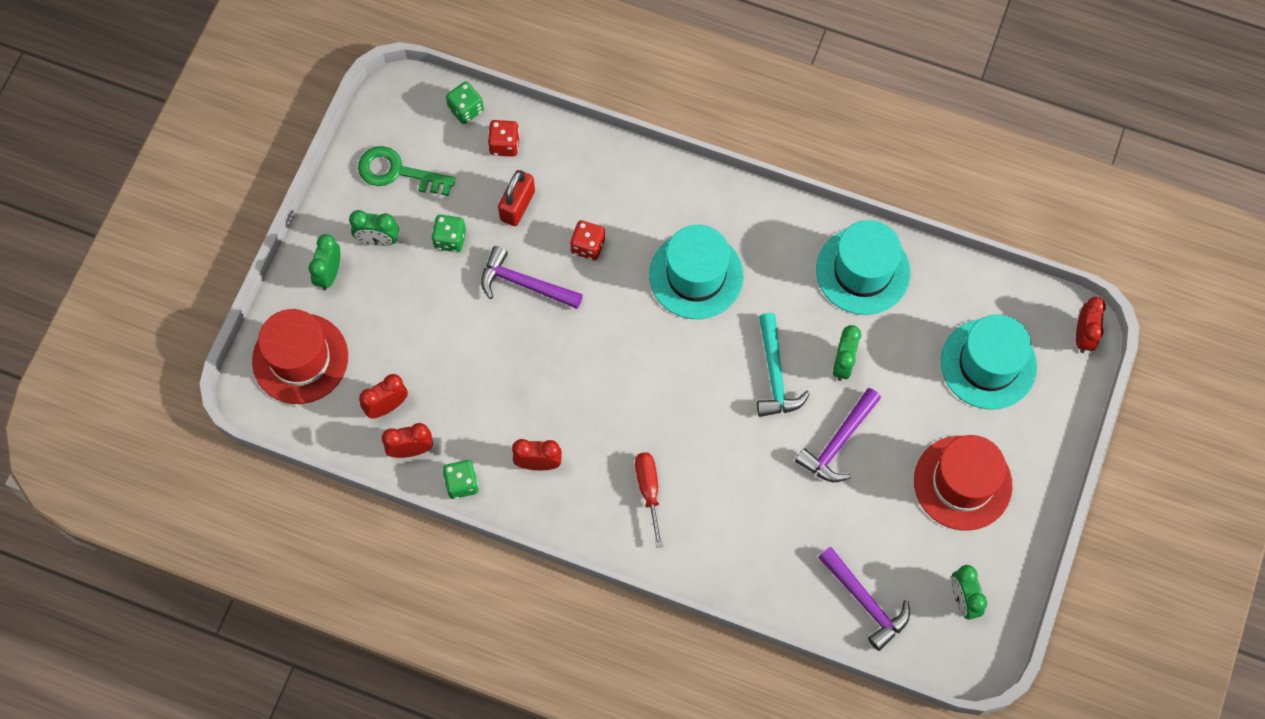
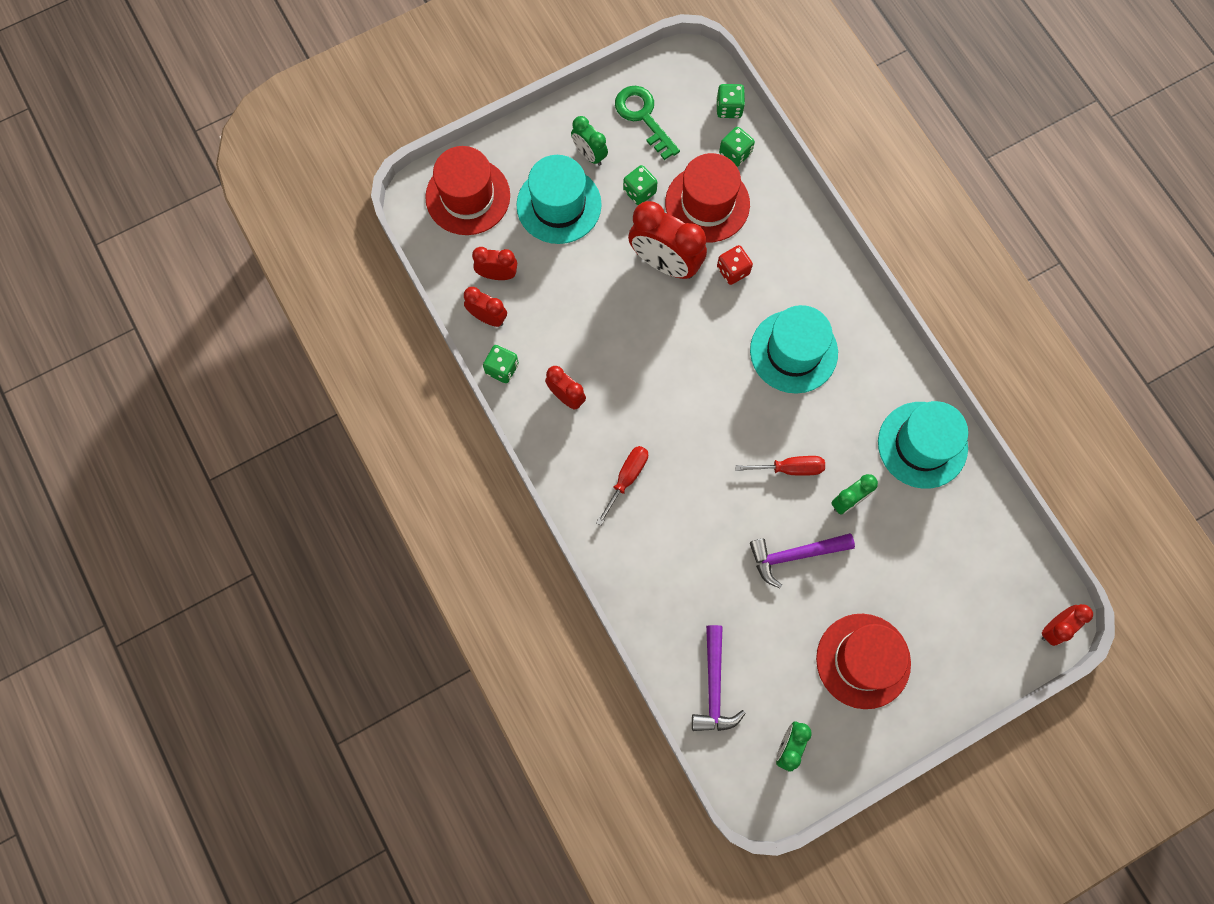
camera: 40 degrees right, 5 degrees up
(329, 274) = (537, 153): green clock -> none
(504, 145) = (735, 153): red dice -> green dice
(517, 205) = (707, 203): red padlock -> red hat
(525, 284) = (665, 263): purple hammer -> red clock
(775, 374) = (790, 468): turquoise hammer -> red screwdriver
(988, 364) = (960, 589): turquoise hat -> turquoise hat (559, 205)

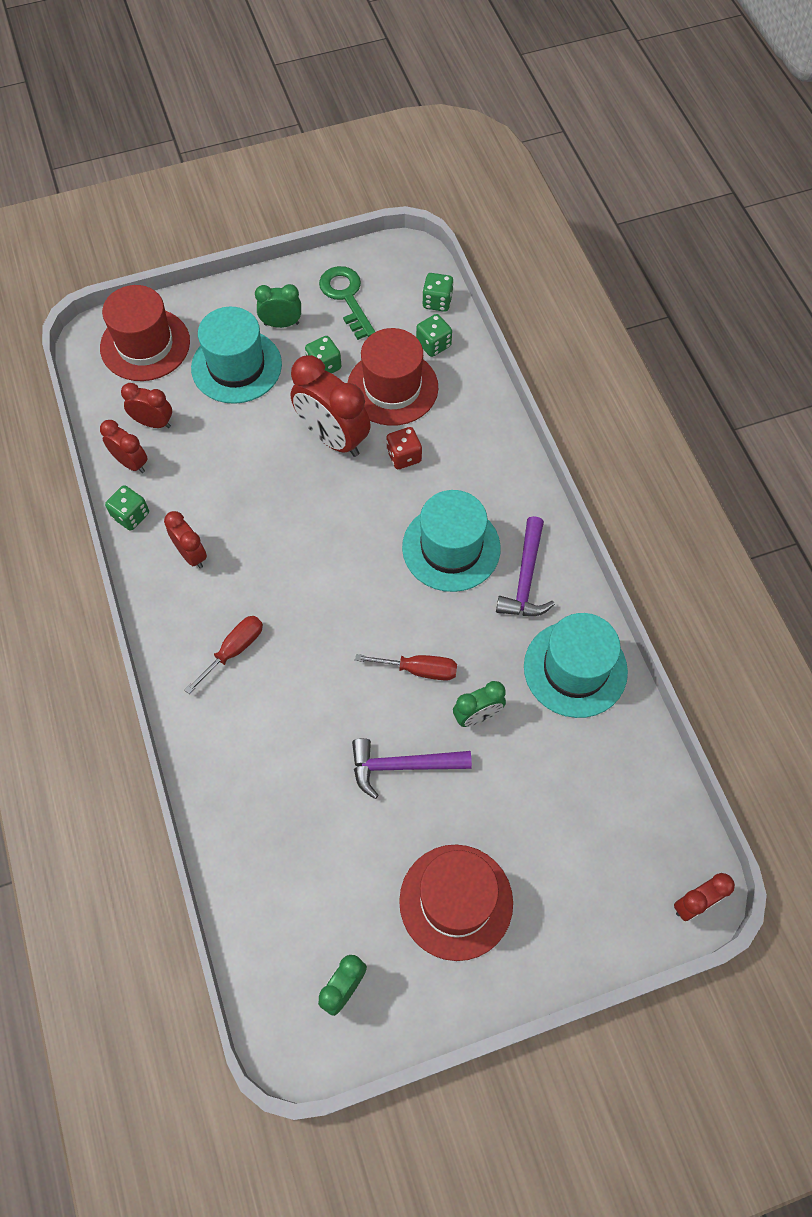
camera: 10 degrees right, 10 degrees down
(589, 154) = (281, 324): green clock -> green clock turned 120 degrees clockwise
(714, 686) = (273, 900): purple hammer -> purple hammer (525, 578)

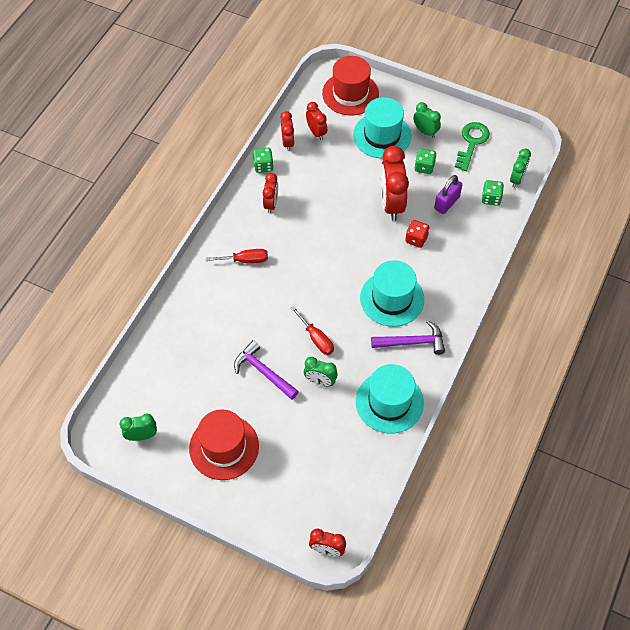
camera: 45 degrees right, 5 degrees down
(392, 387) = (446, 203): red hat -> purple padlock
(437, 302) = (516, 179): green dice -> green clock
(525, 578) = (412, 342): purple hammer -> purple hammer turned 150 degrees counterclockwise

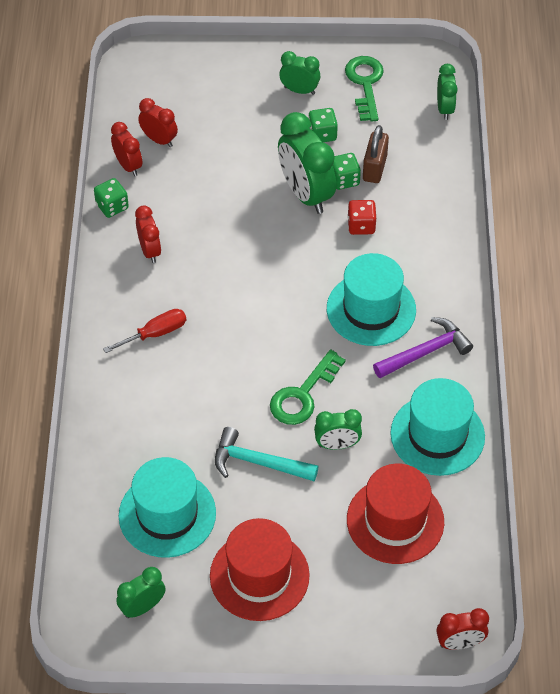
camera: 25 degrees left, 5 degrees down
(263, 372) = (258, 462): purple hammer -> turquoise hammer
(316, 338) = (303, 395): red screwdriver -> green key
(350, 93) = (176, 76): red hat -> red hat (395, 520)
(382, 135) = (247, 114): turquoise hat -> turquoise hat (167, 514)
(391, 204) = (306, 194): red clock -> green clock
(446, 203) = (374, 168): purple padlock -> brown padlock
(491, 198) = (426, 143): green dice -> green dice (344, 180)

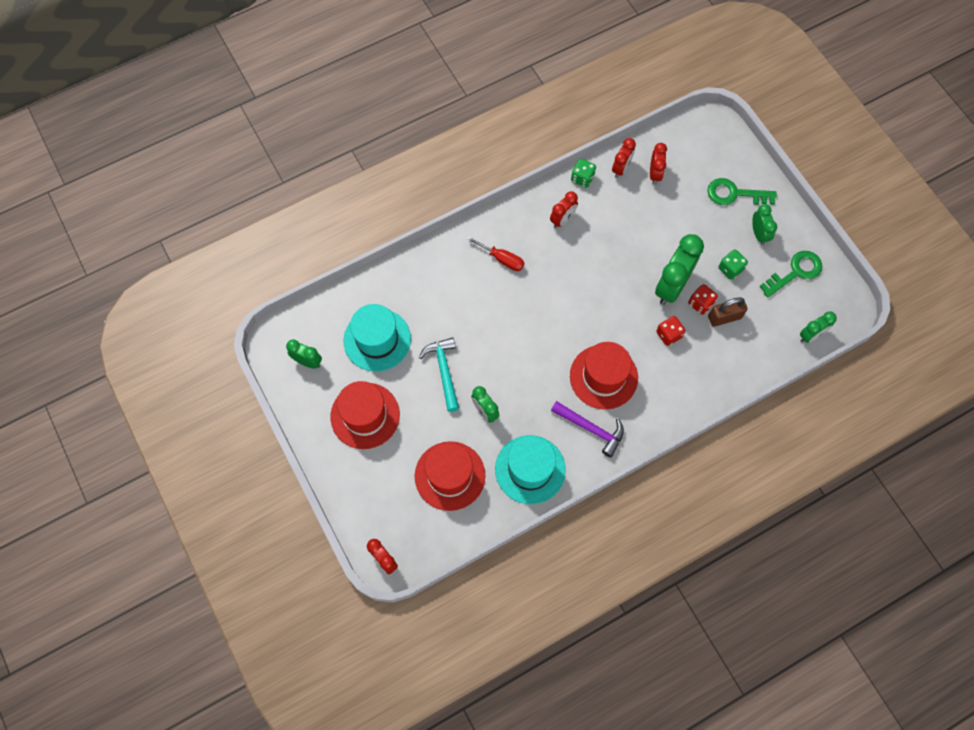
camera: 60 degrees right, 15 degrees up
(303, 395) = (510, 370): green key -> green key (734, 194)
(344, 180) = (700, 303): green dice -> red dice
(371, 309) = (603, 377): turquoise hat -> red hat

